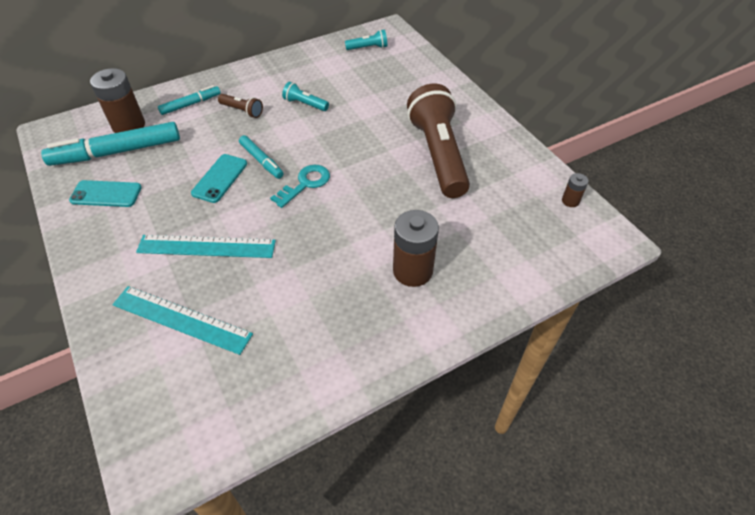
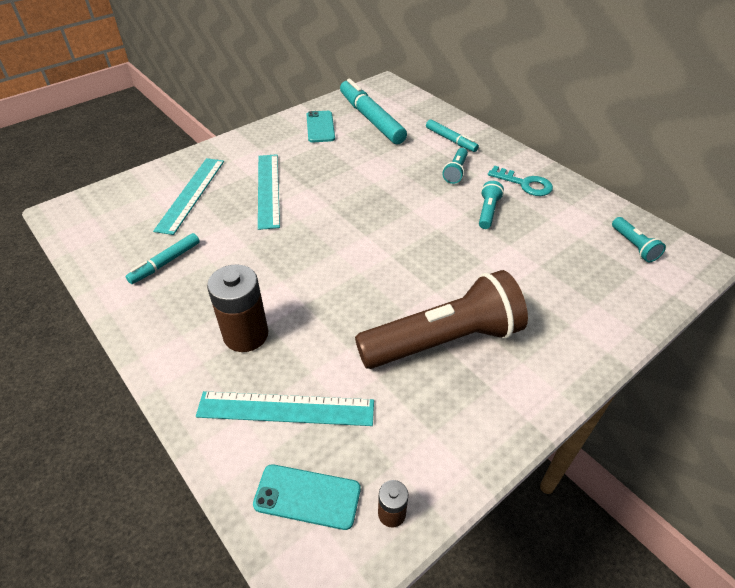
camera: 80 degrees right, 5 degrees down
(129, 126) = (406, 116): brown battery -> none
(220, 178) = (353, 179): turquoise phone -> turquoise phone (307, 496)
(242, 111) = (456, 172): brown flashlight -> turquoise flashlight
(261, 161) = (385, 198): turquoise marker -> turquoise marker (165, 263)
(305, 184) = (360, 234): turquoise key -> turquoise key (525, 184)
(491, 248) = (286, 409): none -> turquoise ruler

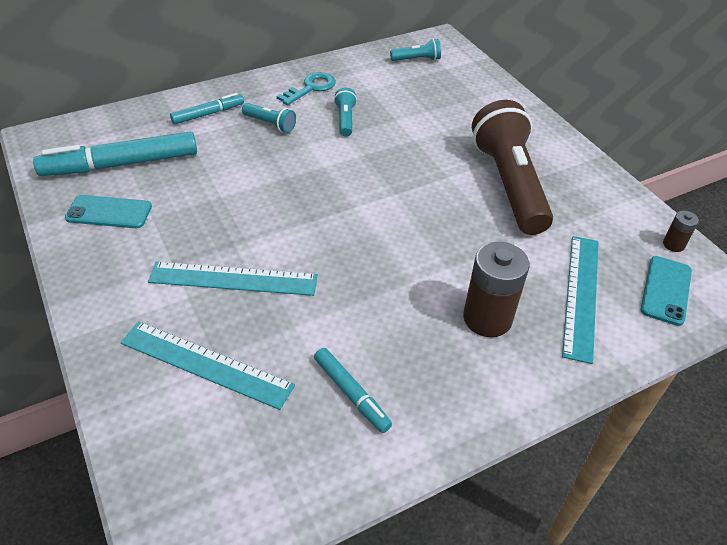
camera: 80 degrees left, 0 degrees up
(487, 211) = (345, 120): turquoise flashlight -> turquoise flashlight turned 60 degrees clockwise

